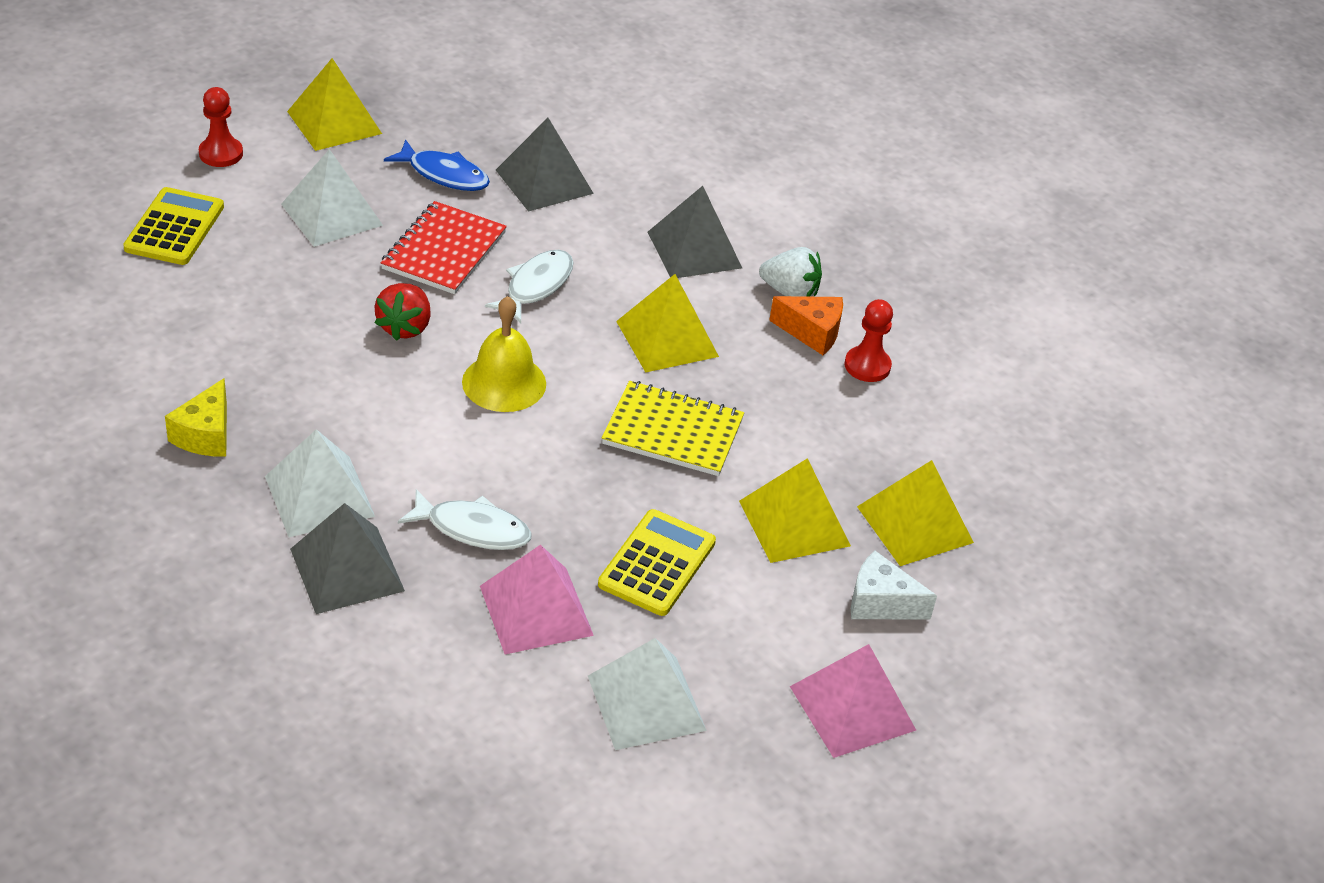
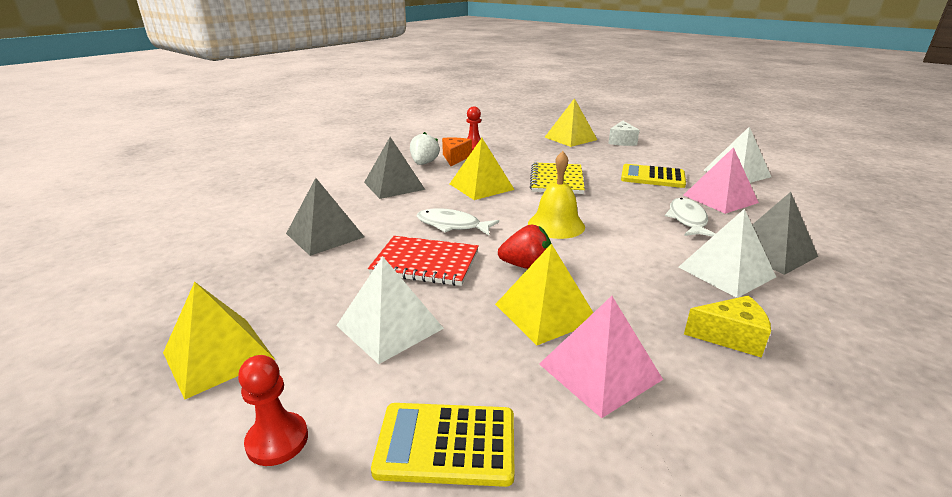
camera: 95 degrees left, 15 degrees down
(444, 174) = (318, 277): blue fish -> none
(794, 523) = (593, 155): yellow pyramid -> yellow pyramid (545, 312)
(852, 708) = (682, 143): pink pyramid -> pink pyramid (599, 371)

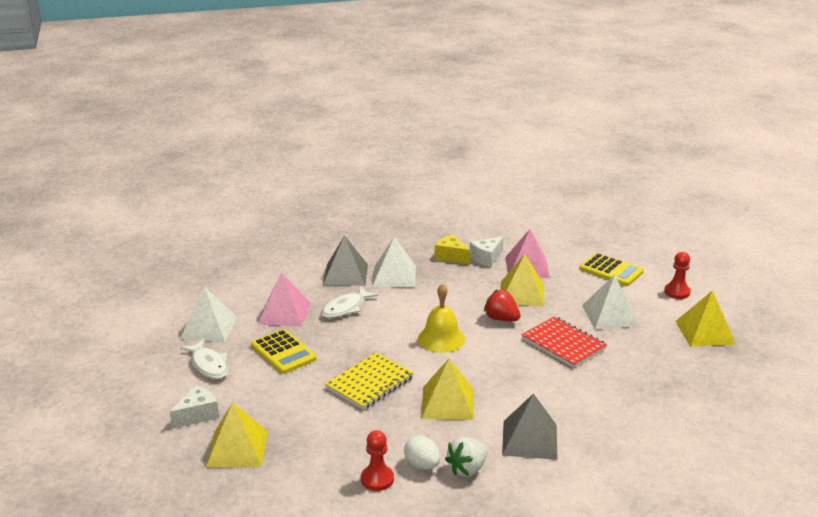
camera: 145 degrees left, 0 degrees up
(325, 235) = (624, 396): grey pyramid -> none
(452, 225) = (518, 367): white fish -> white fish (209, 365)
(455, 158) = (422, 465): orange cheese -> white egg
(683, 361) = (486, 258): none -> white cheese

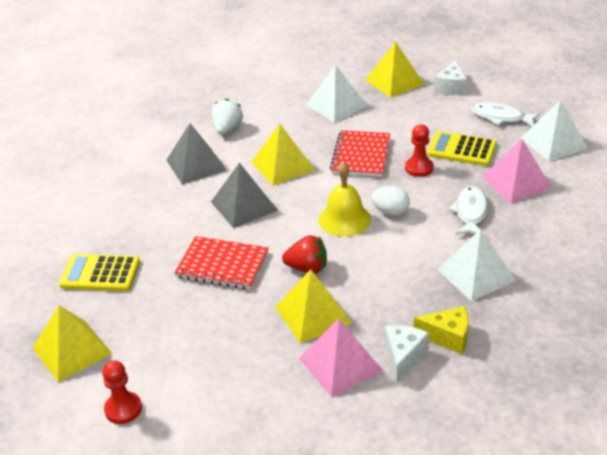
camera: 150 degrees right, 10 degrees up
(345, 274) = (527, 252): grey pyramid -> grey pyramid (244, 206)
(370, 383) = (360, 155): yellow notebook -> red notebook
(377, 479) = (282, 101): red pawn -> red pawn (419, 168)
(422, 465) = (261, 119): white egg -> white egg (390, 212)
(610, 315) = (192, 327): white pyramid -> white pyramid (336, 105)
(611, 270) = (228, 412): yellow calculator -> yellow calculator (100, 274)

